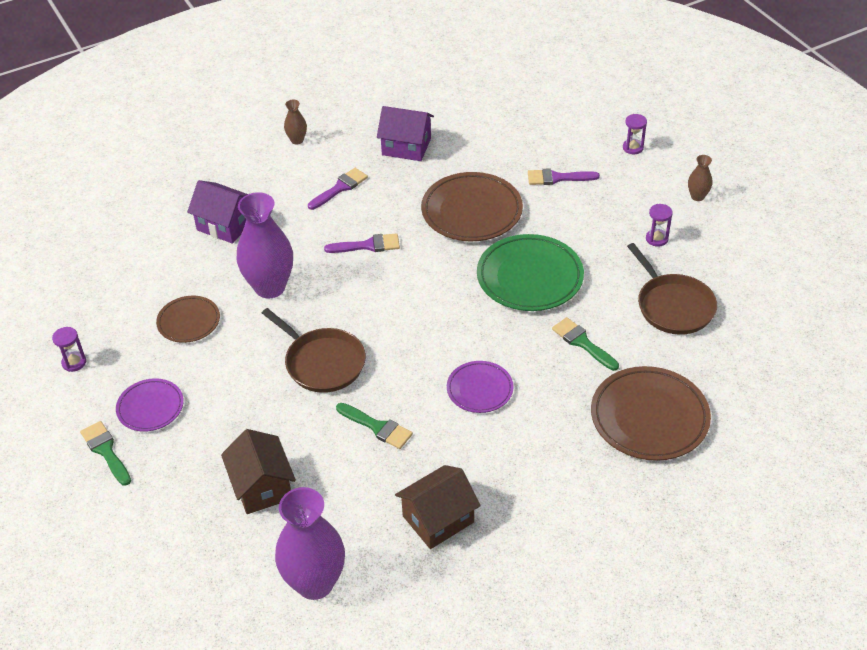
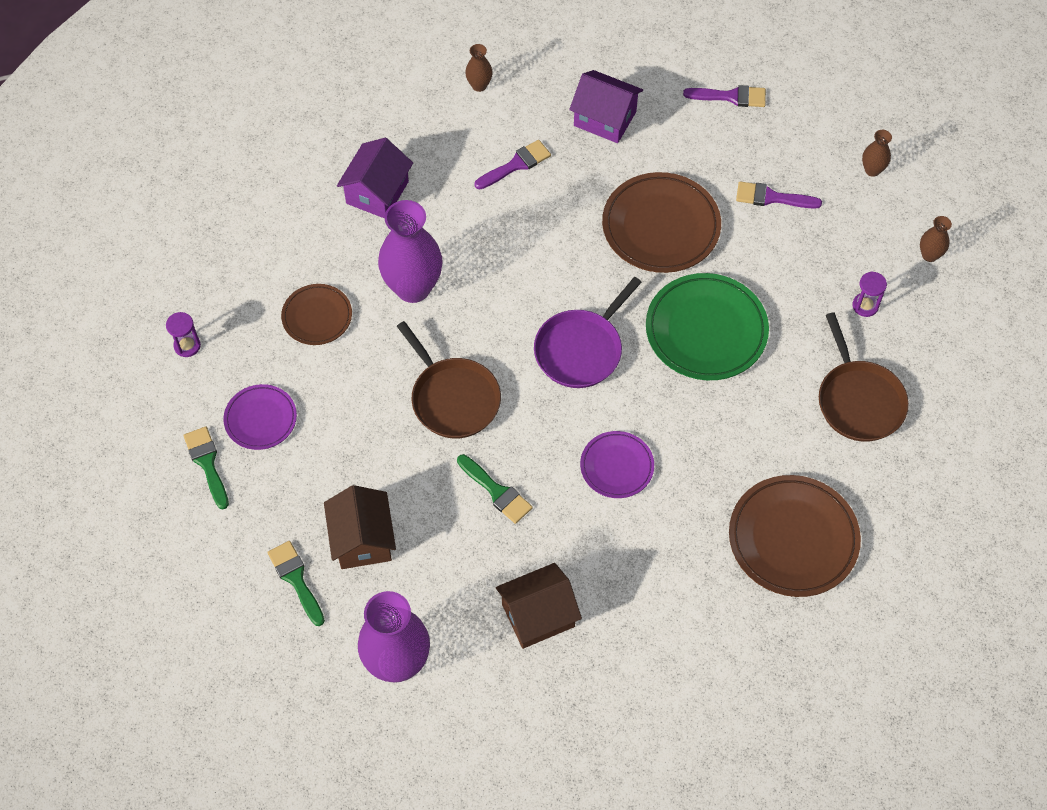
camera: 10 degrees right, 15 degrees up
(225, 225) = (377, 192): purple house -> purple house turned 75 degrees clockwise
(367, 245) = (532, 252): purple brush -> purple brush (730, 97)
(426, 308) = (581, 349): none -> purple pan
(582, 343) = (744, 429): green brush -> green brush (296, 579)
(633, 148) = (872, 170): purple hourglass -> brown vase

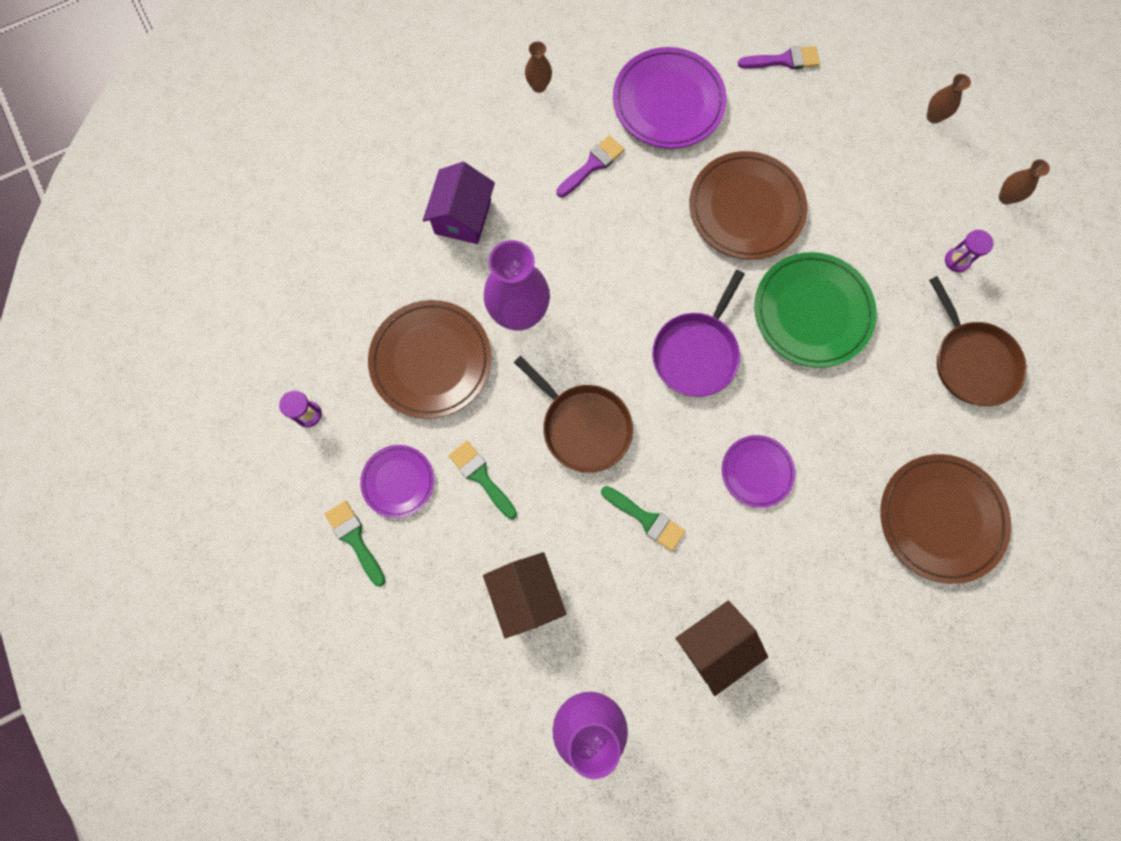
camera: 10 degrees left, 15 degrees up
(296, 579) = (469, 649): green brush -> green brush (481, 477)
(317, 317) = (431, 361): brown plate -> brown plate, size x1.73
(605, 118) = (668, 102): purple house -> purple plate
(772, 197) = (845, 161): purple brush -> none

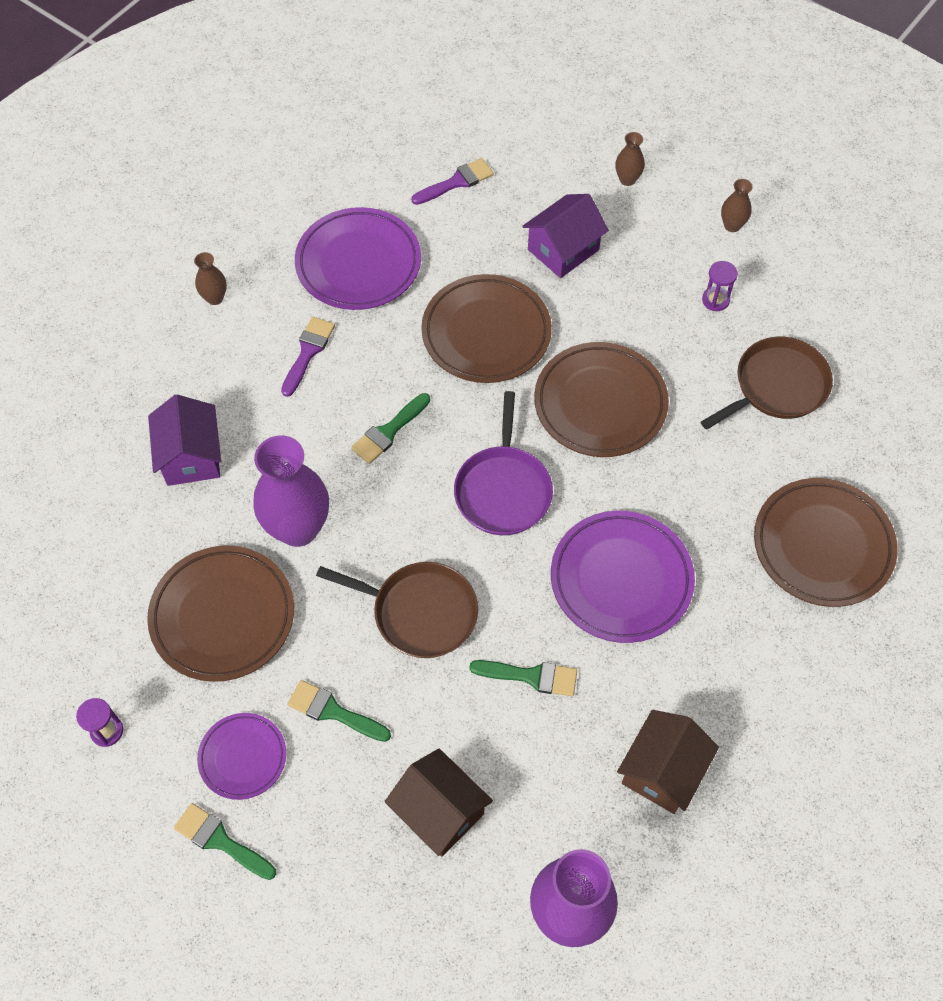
camera: 25 degrees left, 15 degrees down
(627, 262) = (389, 431): none -> green brush
(756, 472) = (621, 579): purple plate -> purple plate, size x1.73
(812, 312) = (600, 403): green plate -> brown plate
(846, 160) = (563, 250): none -> purple house
(971, 361) = (777, 386): brown pan -> brown pan turned 75 degrees counterclockwise

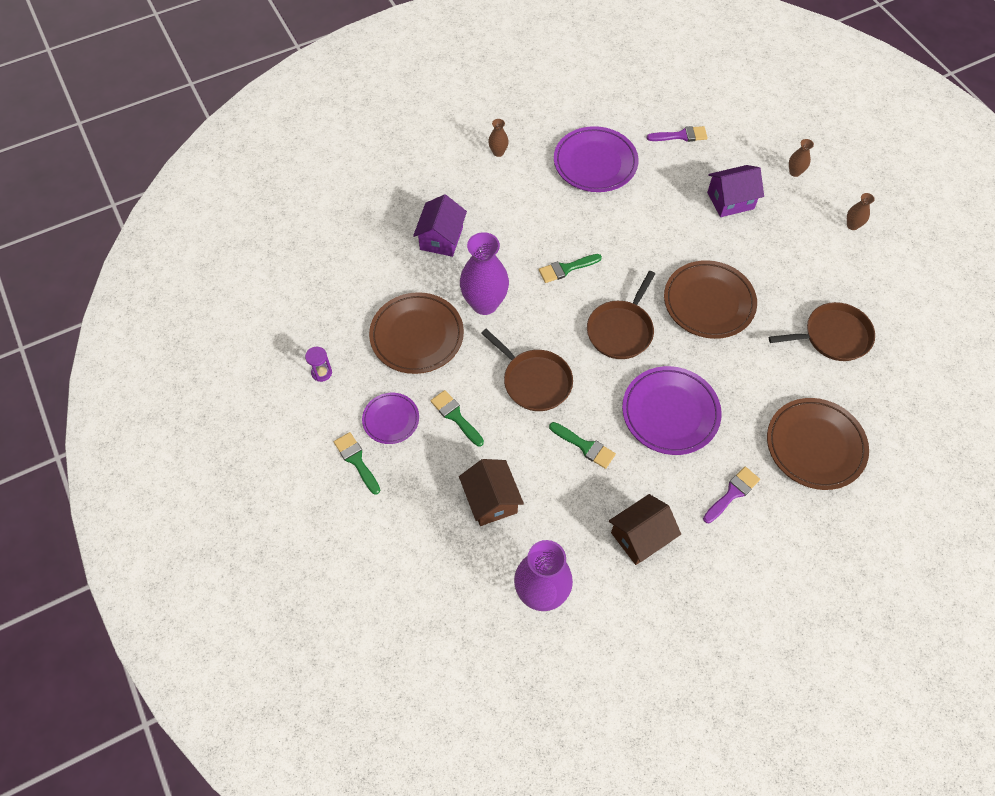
camera: 25 degrees right, 0 degrees up
(308, 352) = (539, 204): purple brush -> purple brush (732, 493)
(486, 333) = (655, 233): brown plate -> none
(503, 490) = (621, 330): purple pan -> brown pan
(715, 300) = (817, 267): purple hourglass -> none

